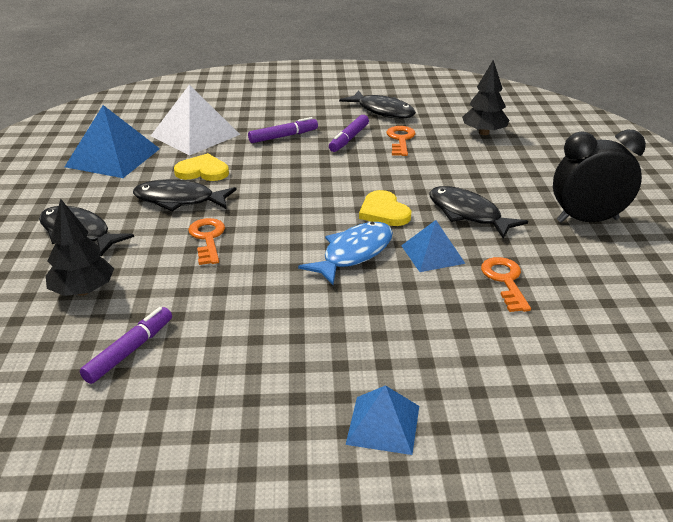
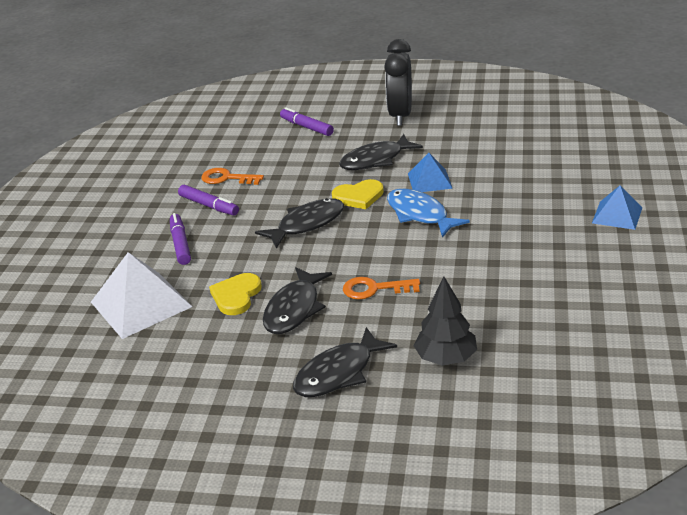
camera: 75 degrees left, 0 degrees up
(113, 157) = (168, 364): blue pyramid -> none
(129, 351) = (535, 323): purple marker -> purple marker (306, 127)
(383, 111) = (155, 183): black fish -> black fish (307, 224)
(484, 133) = (236, 137): black tree -> none
(505, 281) = (471, 156): orange key -> none

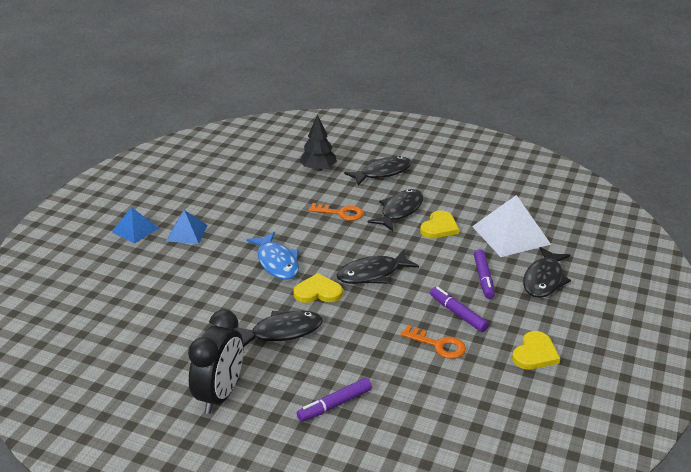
camera: 170 degrees left, 0 degrees up
(111, 256) = (544, 280): none -> black fish
(136, 189) = (535, 353): none -> yellow heart
(306, 127) = (335, 405): purple marker -> purple marker turned 90 degrees clockwise
(429, 180) = (247, 294): blue pyramid -> blue pyramid (187, 233)

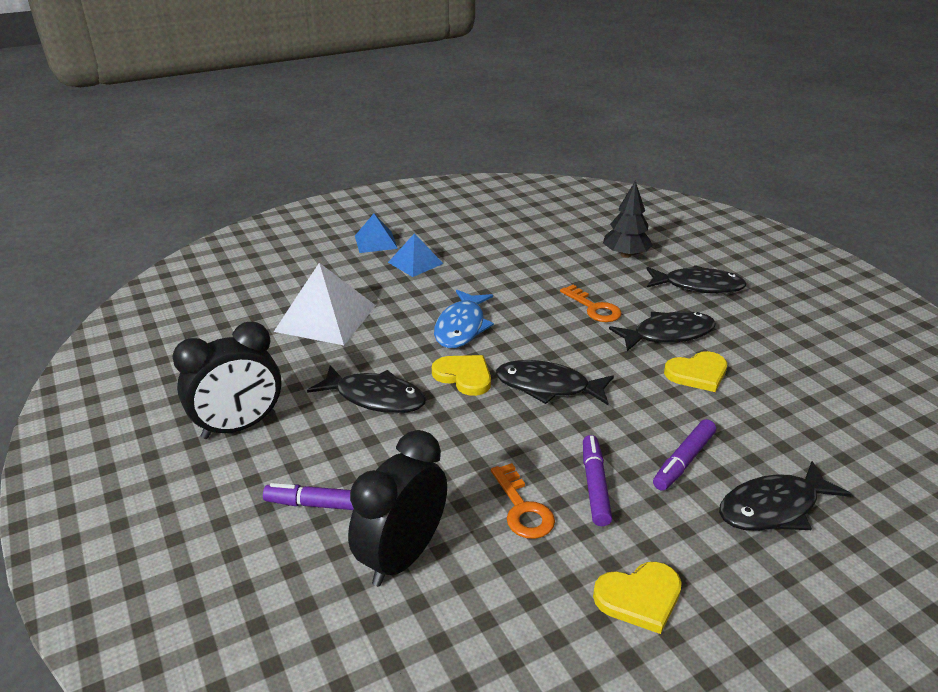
camera: 40 degrees right, 0 degrees up
(410, 403) = (402, 556): none -> black clock
(511, 235) = (790, 427): white pyramid -> white pyramid (326, 318)

